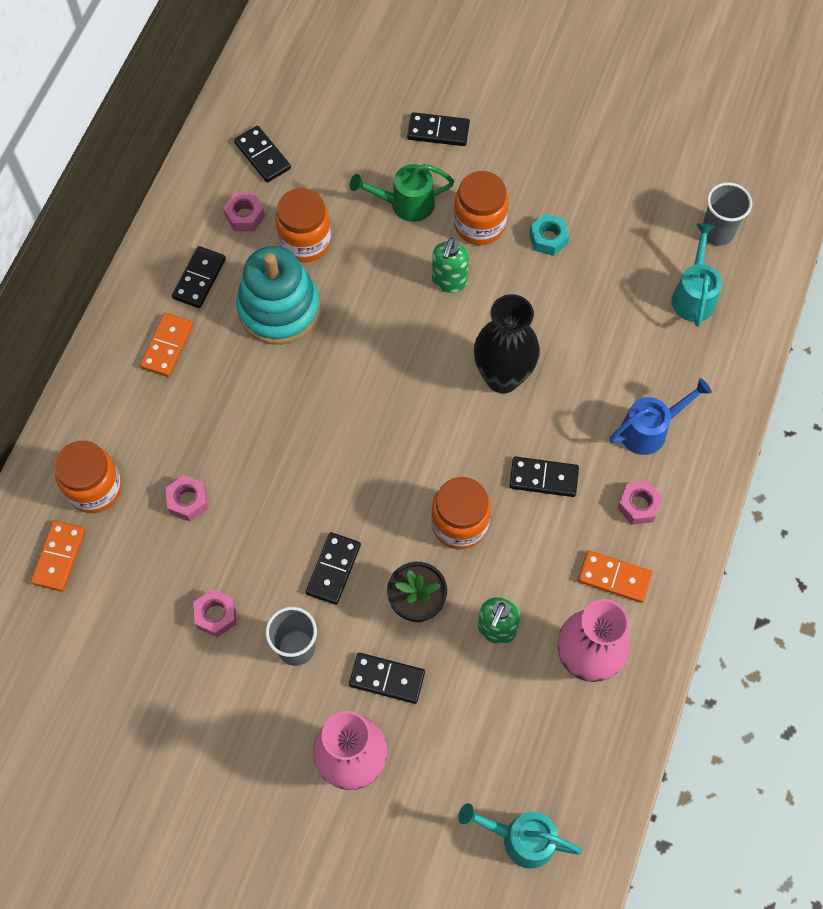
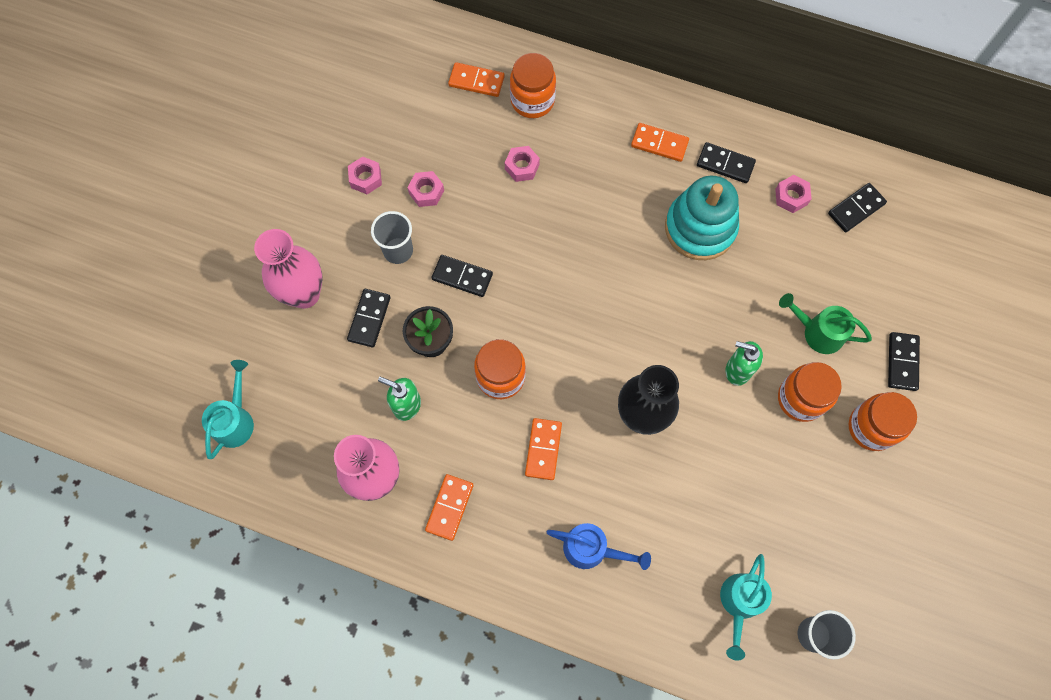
camera: 90 degrees right, 5 degrees up
(305, 241) = (769, 247): orange jar -> orange jar (871, 427)
(405, 204) = (817, 332): green watering can -> green watering can turned 60 degrees counterclockwise
(543, 478) = (543, 449): black domino -> orange domino
(548, 238) = (791, 463): turquoise nut -> none
(638, 505) = (517, 533): pink nut -> pink nut (366, 178)
(650, 430) = (592, 549): blue watering can -> blue watering can turned 45 degrees counterclockwise
(694, 294) = (739, 603): turquoise watering can -> turquoise watering can turned 105 degrees clockwise

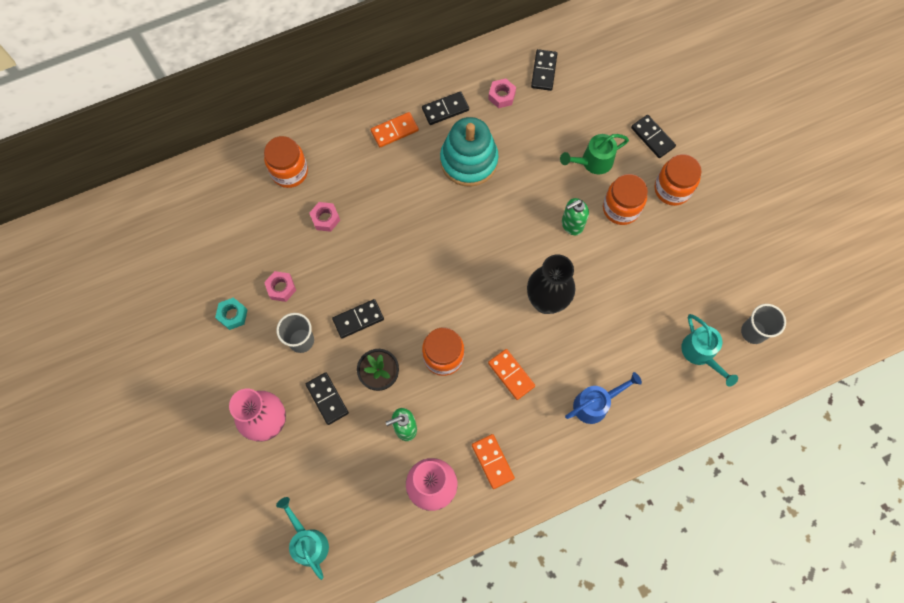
camera: 45 degrees left, 0 degrees up
(366, 178) = (232, 315): pink nut -> turquoise nut
(476, 81) = (241, 191): orange domino -> none

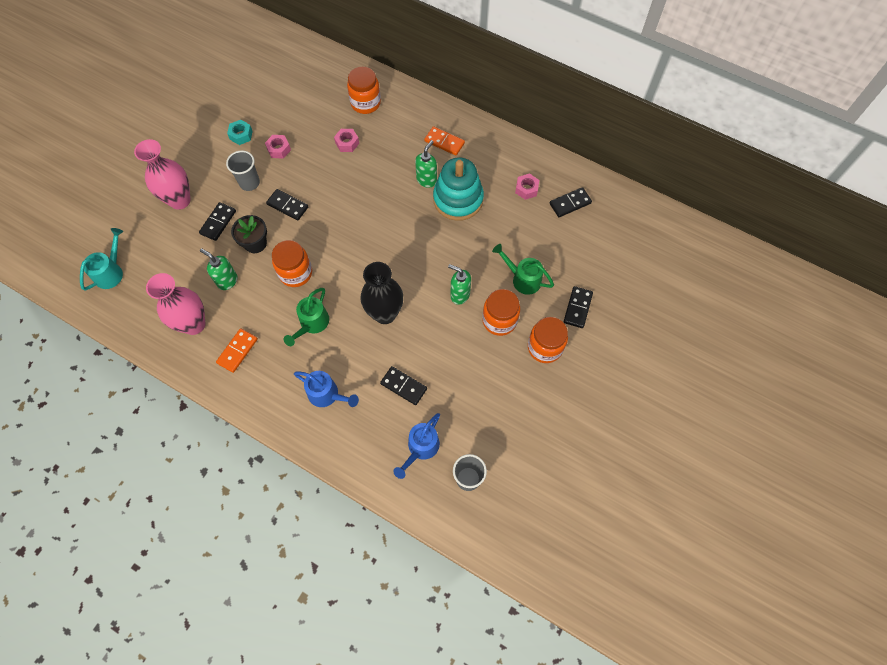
camera: 55 degrees right, 5 degrees down
(426, 174) = (427, 180): none -> green soap dispenser
(445, 109) = (486, 161): black domino -> black domino (403, 386)
(511, 374) = (312, 324): orange domino -> green watering can
(701, 354) = (420, 448): turquoise watering can -> blue watering can

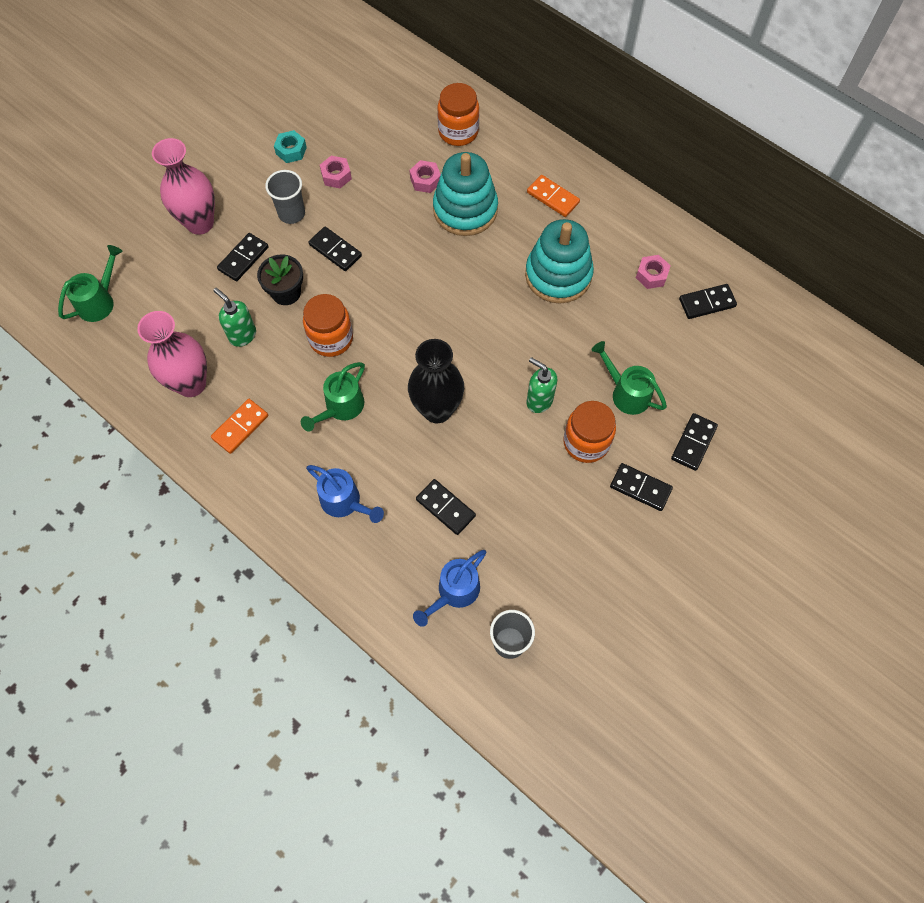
camera: 10 degrees right, 0 degrees up
(111, 272) = (100, 301): turquoise watering can -> green watering can
(380, 160) = (465, 209): none -> turquoise stacking toy
(427, 180) = (521, 244): green soap dispenser -> none
(545, 347) = (640, 488): orange jar -> black domino

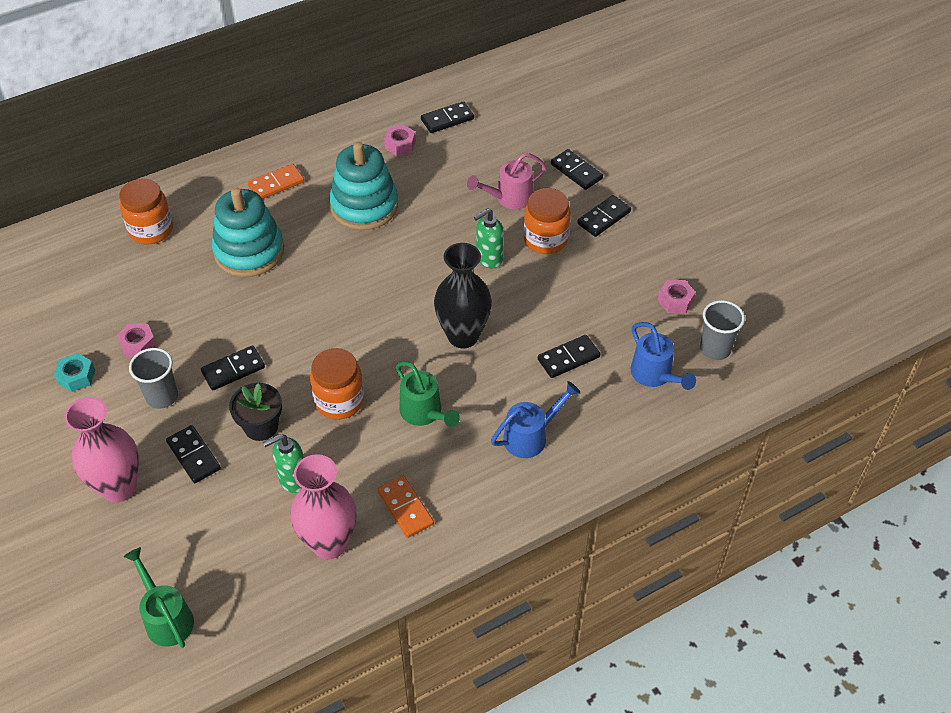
camera: 70 degrees left, 15 degrees down
(425, 180) = (193, 272): pink nut -> pink nut (675, 300)
(626, 392) = (509, 198): green watering can -> pink watering can
(707, 303) = (447, 119): black domino -> black domino turned 60 degrees clockwise

